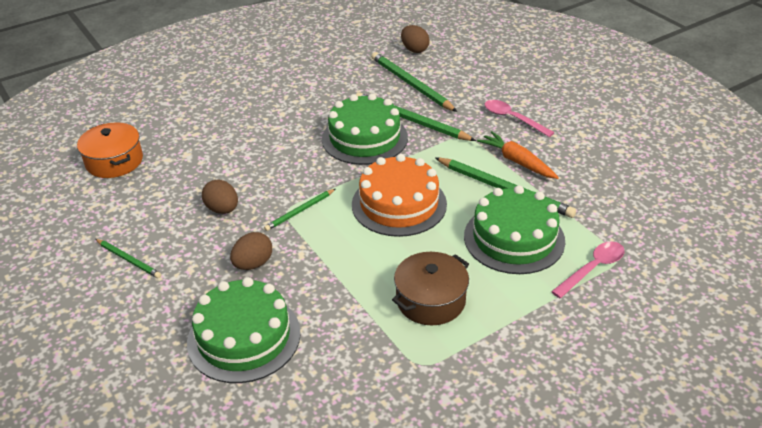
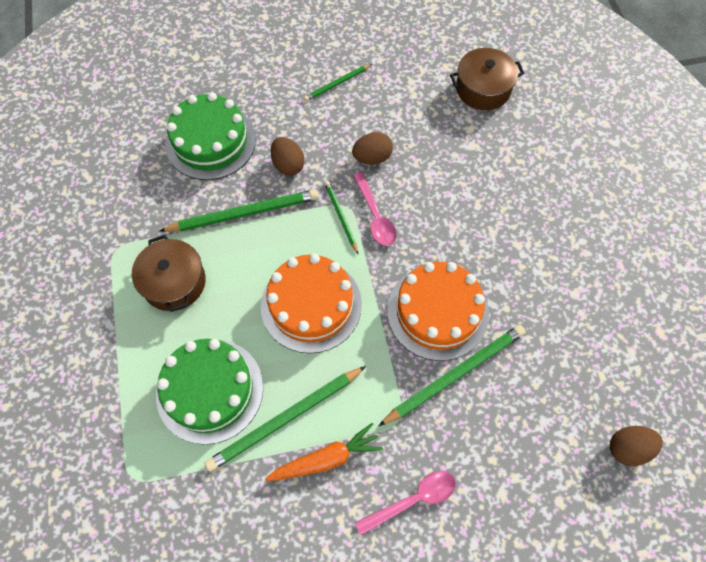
camera: 110 degrees right, 25 degrees up
(114, 161) = (483, 89): orange pot -> brown pot
(364, 138) = (437, 312): green cake -> orange cake
(411, 84) = (537, 407): green pencil -> green pencil (244, 213)
(592, 269) = (131, 443): pink spoon -> pink spoon (375, 216)

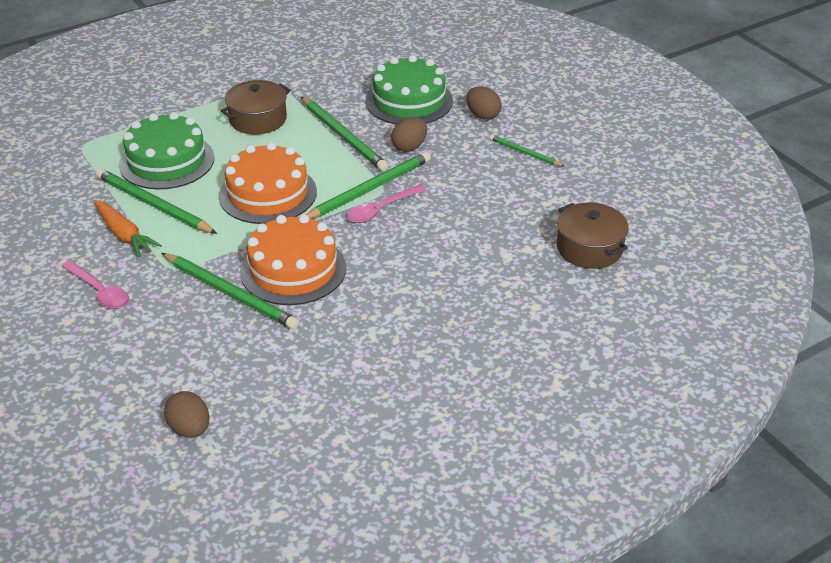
camera: 70 degrees right, 25 degrees down
(341, 217) = (369, 189): green pencil -> green pencil, size x1.81
(372, 158) = (448, 193): brown egg -> brown egg (482, 115)

